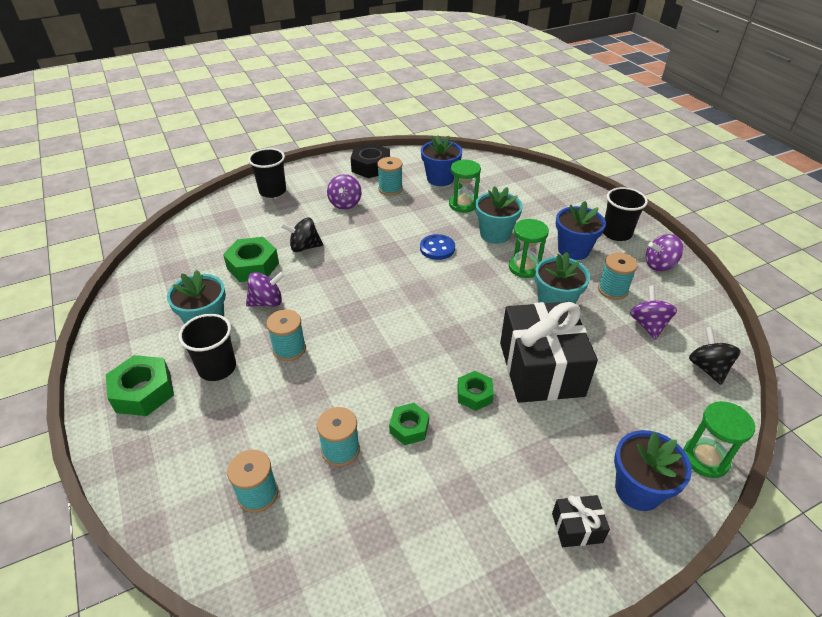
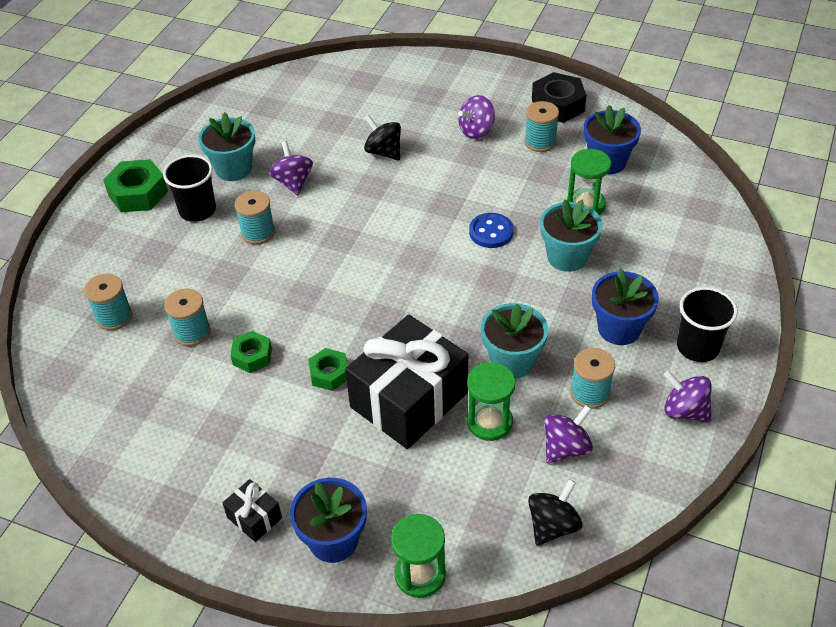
camera: 50 degrees right, 5 degrees up
(253, 266) = (324, 142): green nut -> none
(267, 302) = (293, 182): purple spinning top -> purple spinning top turned 135 degrees counterclockwise
(272, 191) = (432, 77): black cup -> none
(524, 267) = (541, 308): green hourglass -> green hourglass (489, 422)

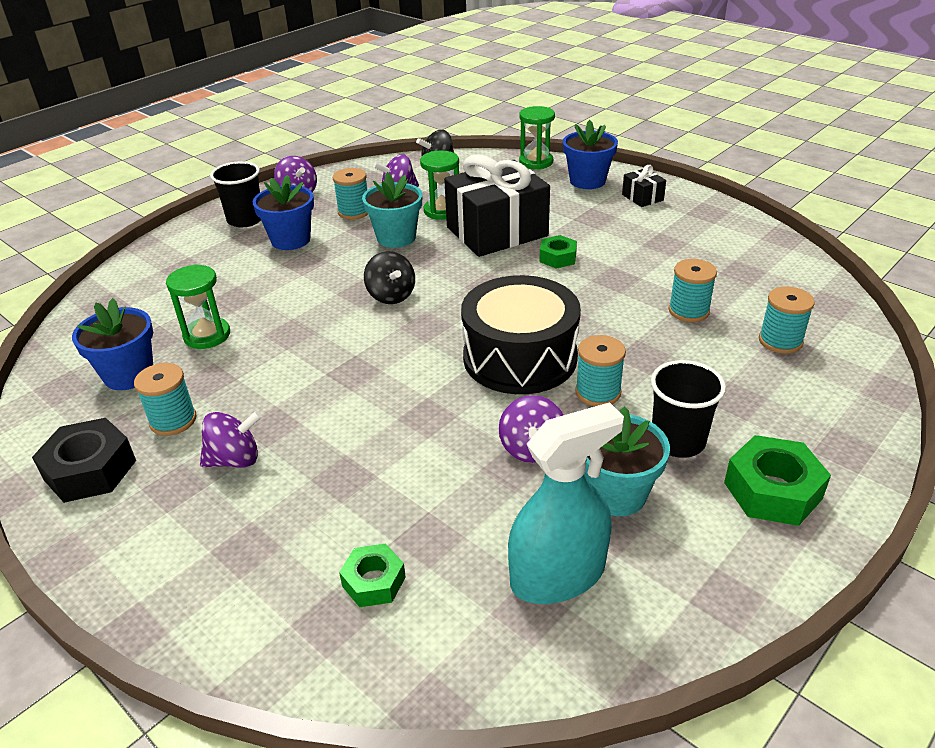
camera: 160 degrees left, 10 degrees down
(252, 356) = (627, 282): green nut -> green nut (373, 582)
(258, 123) = (557, 575): none -> turquoise spray bottle
(325, 247) = (520, 357): none -> black drum
(383, 152) = (383, 462): black spinning top -> black spinning top (391, 296)
(491, 232) = (329, 332): blue button -> none
(567, 257) = (277, 295): turquoise flower pot -> none

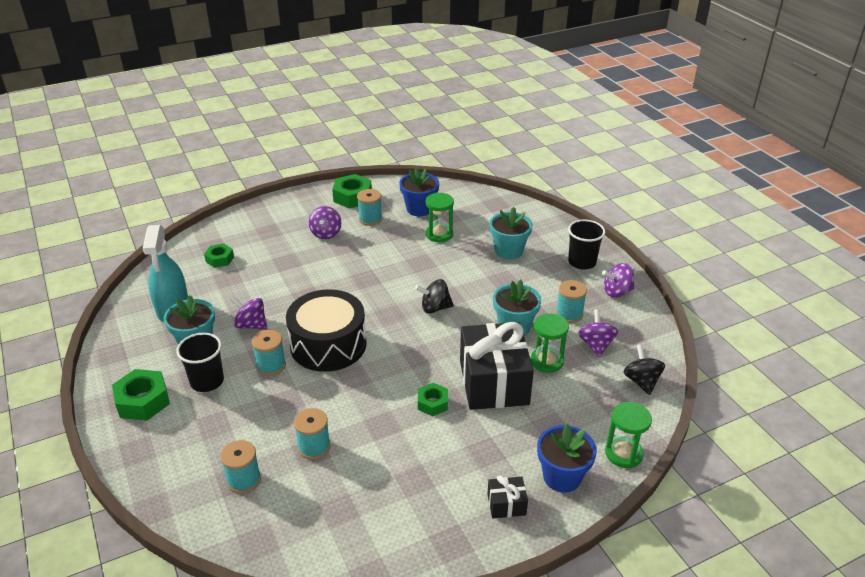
camera: 110 degrees right, 0 degrees up
(90, 470) = (352, 197): black nut -> green nut
(235, 270) = (508, 251): none -> turquoise flower pot
(290, 240) = (538, 278): blue flower pot -> none

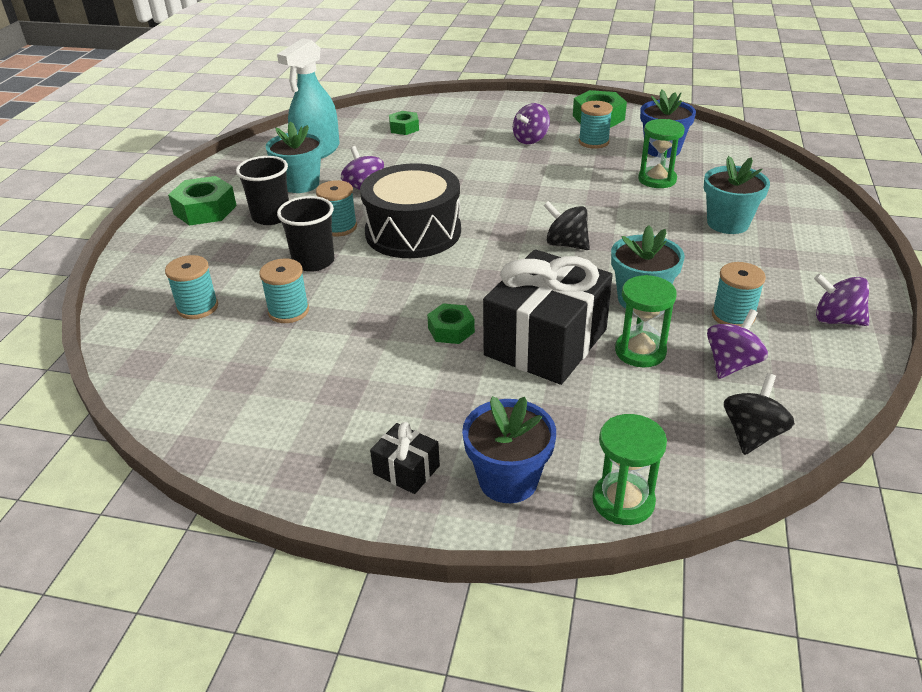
camera: 40 degrees right, 0 degrees up
(582, 262) = (820, 269): black cup -> black cup (313, 261)

